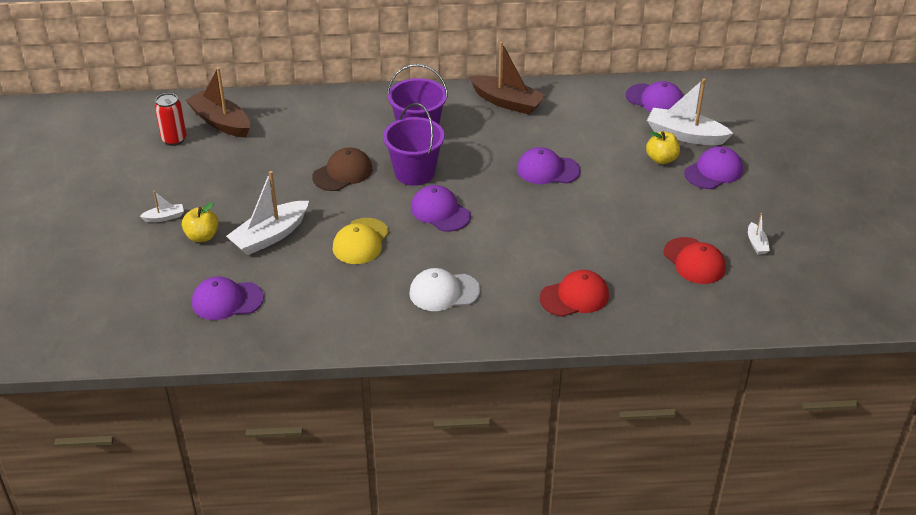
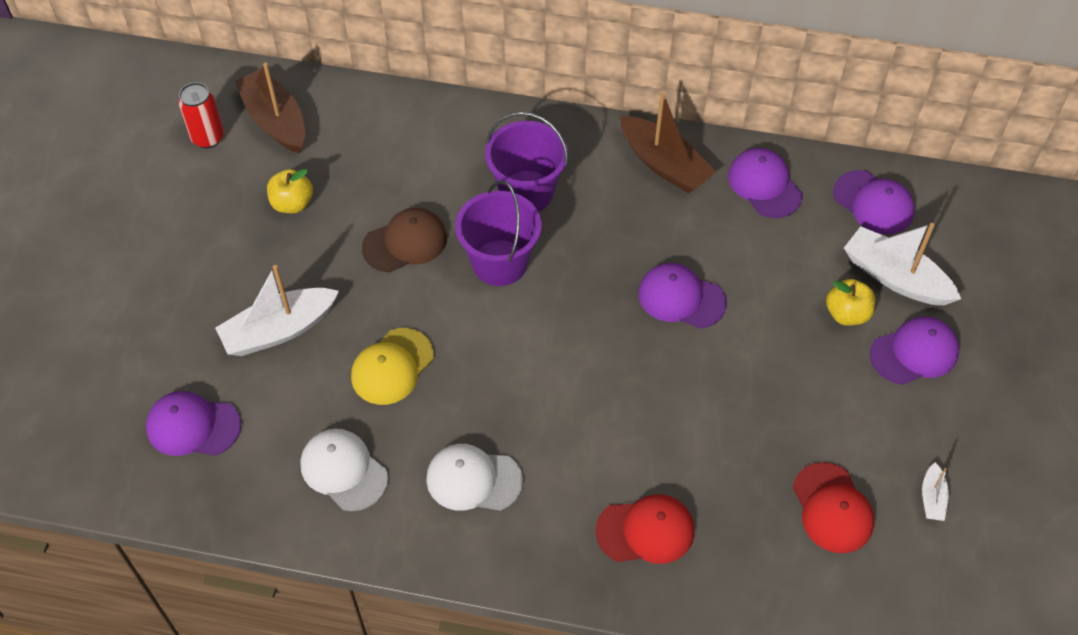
camera: 15 degrees right, 15 degrees up
(164, 217) = (157, 268): white boat -> none
(202, 236) = (194, 311): yellow apple -> yellow apple (292, 203)
(348, 304) = (343, 470): none -> white cap
(440, 211) = (512, 339): purple cap -> purple cap (764, 185)

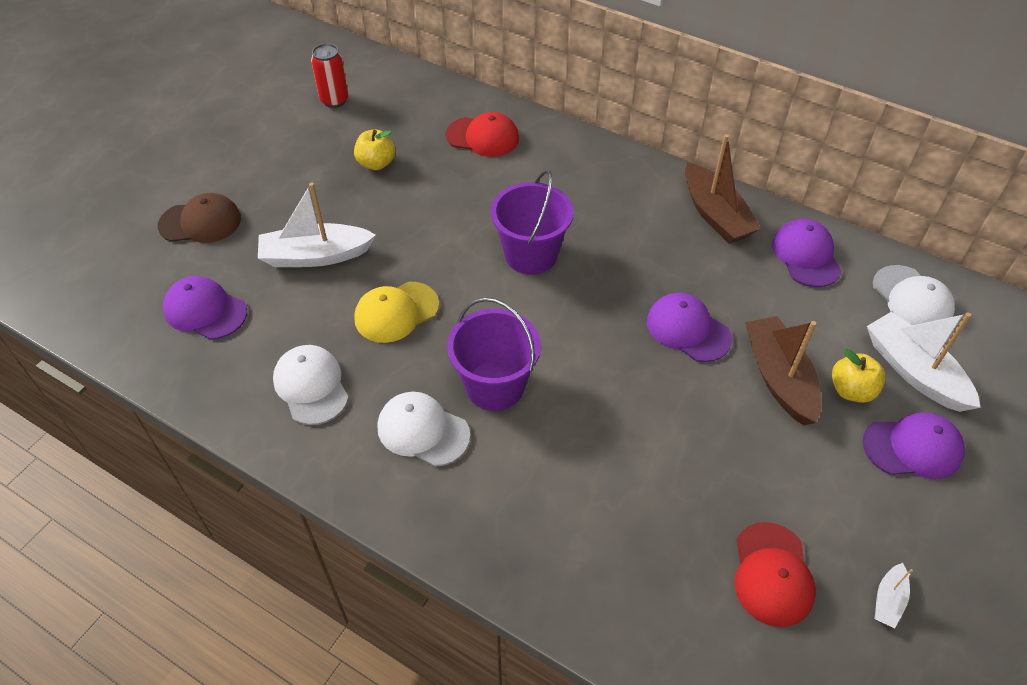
camera: 20 degrees right, 5 degrees down
(275, 120) = (393, 101): brown boat -> brown boat (779, 378)
(405, 242) = (455, 217): brown cap -> brown cap (200, 222)
(527, 192) = (580, 205): purple bucket -> purple bucket (495, 386)
(646, 531) = (567, 532): red cap -> red cap (483, 137)
(873, 203) = (912, 299): purple cap -> white cap

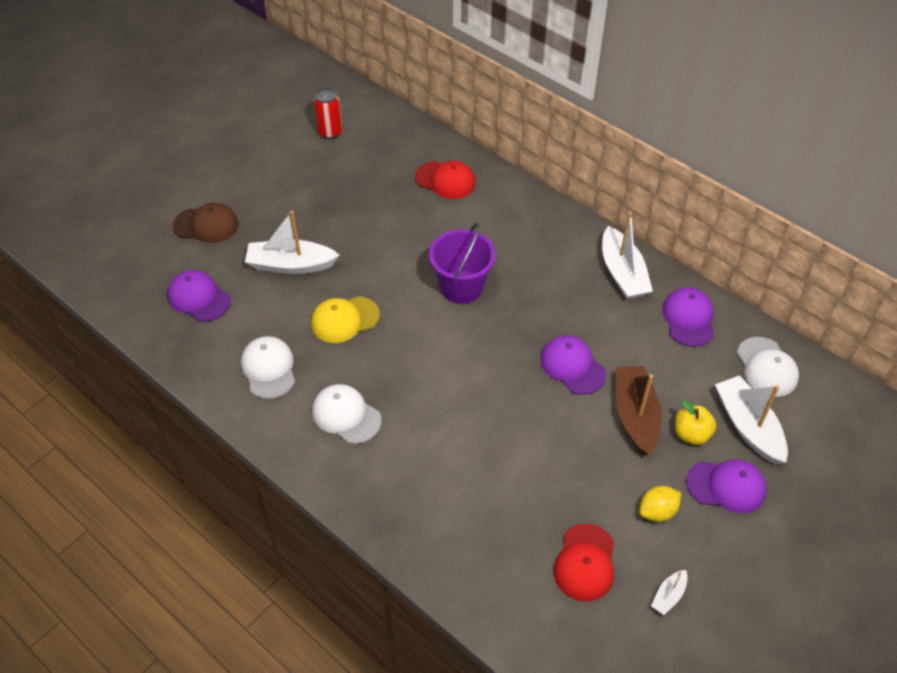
camera: 10 degrees right, 0 degrees up
(376, 163) = (353, 193): yellow apple -> none
(495, 386) = (408, 389): purple bucket -> none
(715, 215) = (622, 273): brown boat -> white boat
(841, 493) = (657, 511): none -> yellow lemon

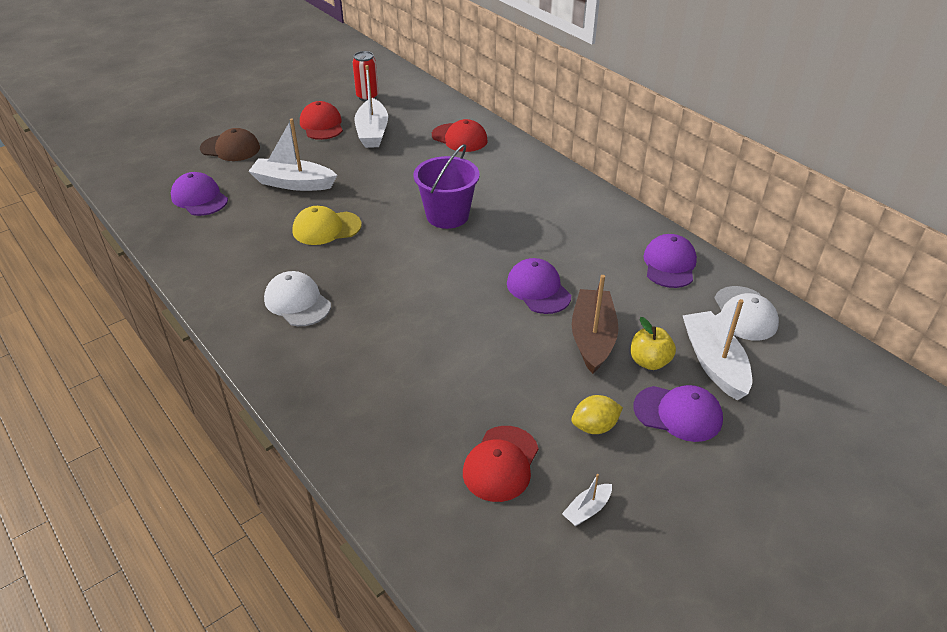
camera: 10 degrees right, 10 degrees down
(269, 369) = (239, 257): white cap -> none
(294, 179) = (322, 125): none -> red cap
(622, 273) = (610, 222): white boat -> white boat (372, 132)

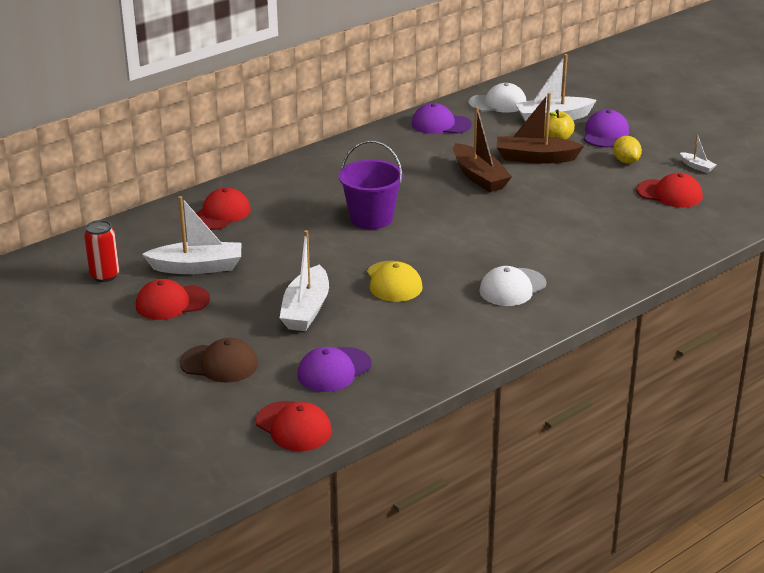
camera: 90 degrees left, 10 degrees down
(134, 182) = (294, 427): none -> red cap
(230, 148) = (219, 364): brown cap -> brown cap turned 90 degrees clockwise
(538, 289) = (479, 177): purple cap -> brown boat

